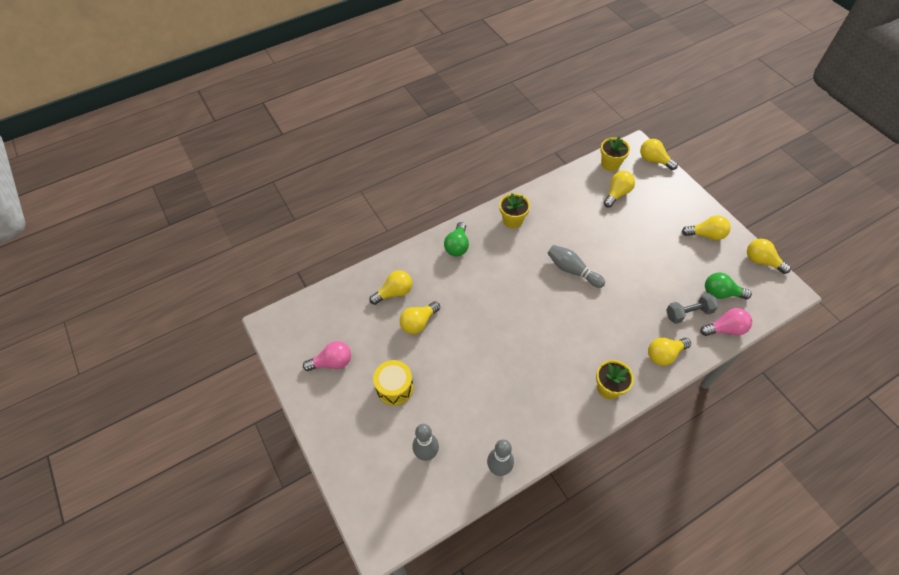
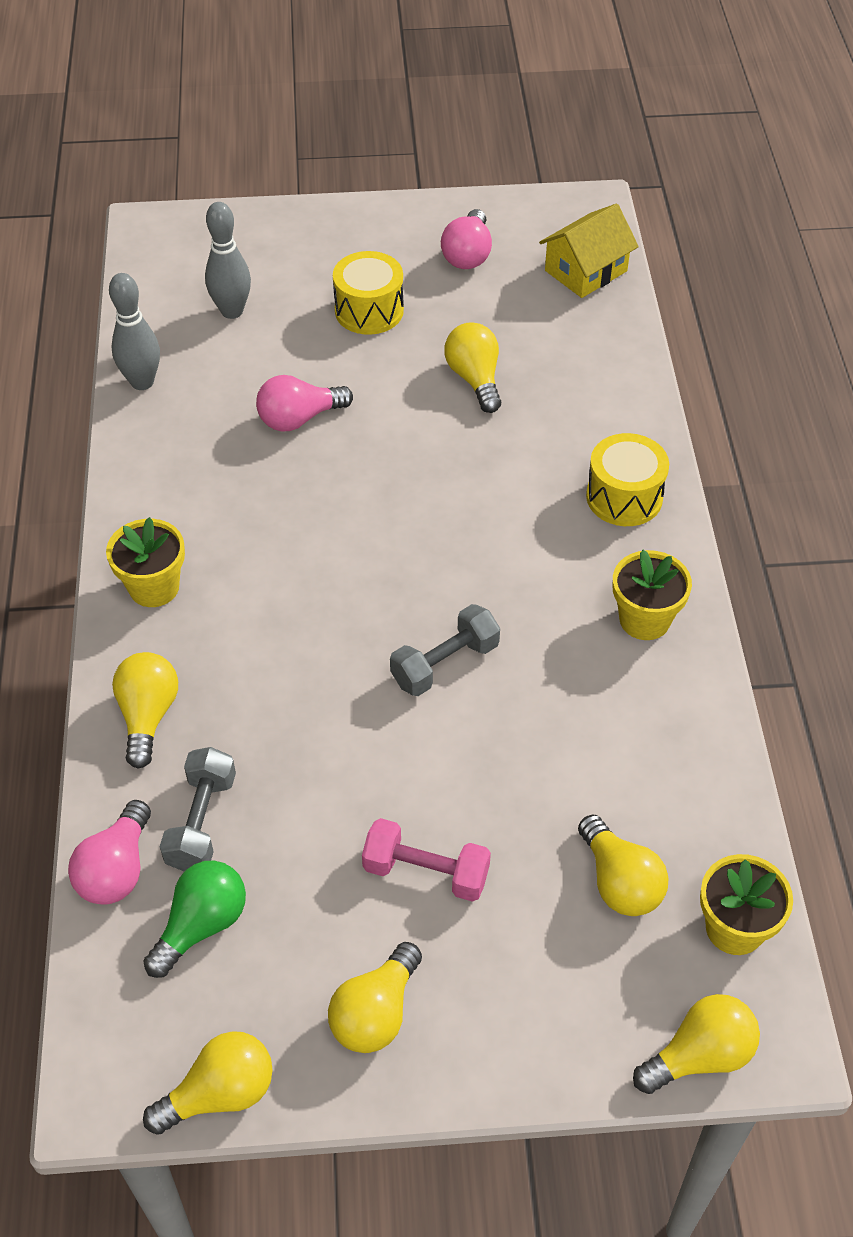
camera: 115 degrees right, 5 degrees down
(323, 308) = (586, 271): none -> yellow house
(394, 292) = (563, 368): yellow light bulb -> none
(457, 246) = (624, 497): green light bulb -> yellow drum
(482, 382) = (299, 418): none -> pink light bulb
(572, 270) = (445, 664): grey bowling pin -> grey dumbbell
(653, 242) = (426, 872): none -> pink dumbbell

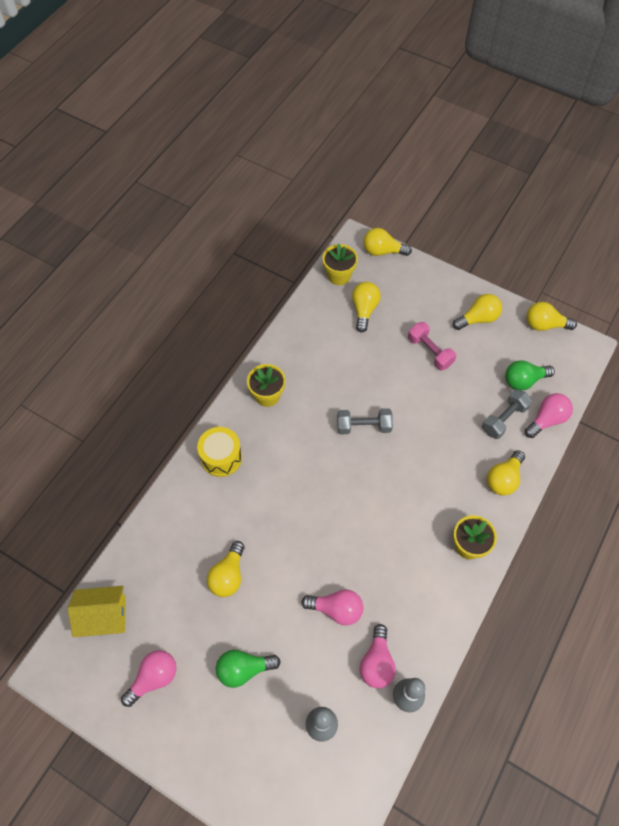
camera: 145 degrees left, 10 degrees up
(204, 395) = (377, 662): none -> pink light bulb
(369, 310) = (244, 669): yellow drum -> green light bulb

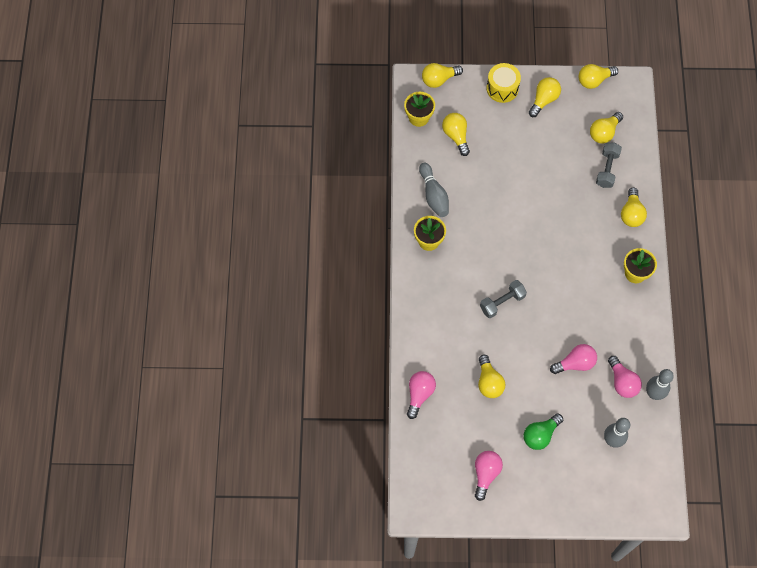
camera: 30 degrees left, 5 degrees up
(103, 616) = (423, 455): yellow house -> none
(221, 457) = (427, 304): yellow drum -> yellow drum (502, 88)
(303, 354) = (433, 195): none -> grey bowling pin
(364, 426) = (513, 227): grey dumbbell -> grey dumbbell (502, 302)
(430, 352) = (525, 145): pink dumbbell -> none
(524, 380) = (604, 132): green light bulb -> yellow light bulb
(547, 420) = (636, 154): pink light bulb -> pink light bulb (419, 394)

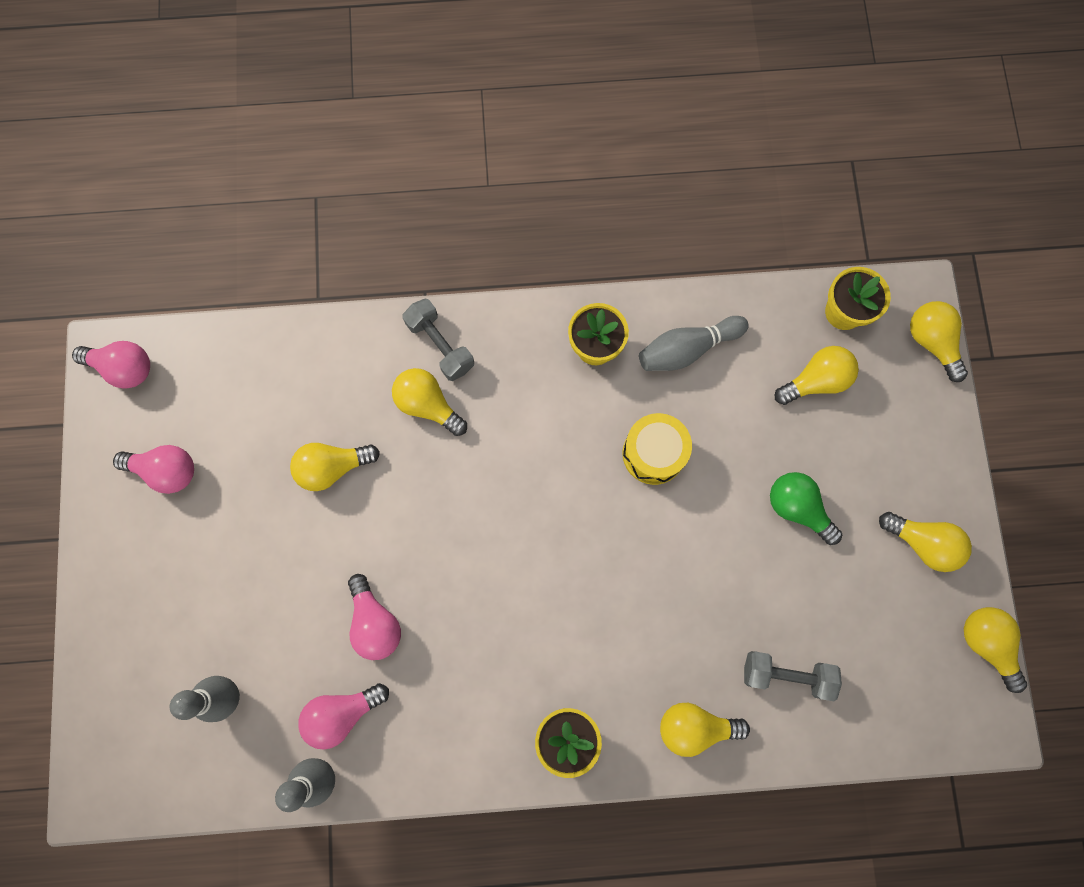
camera: 85 degrees right, 10 degrees up
(419, 394) = (306, 352): pink light bulb -> pink light bulb (124, 368)
(502, 88) = (934, 461): yellow drum -> yellow drum (653, 453)
(502, 302) = (486, 483): grey dumbbell -> grey dumbbell (440, 345)
(540, 435) = (237, 563): green light bulb -> green light bulb (797, 508)
(604, 132) = (868, 667): yellow light bulb -> yellow light bulb (428, 405)

